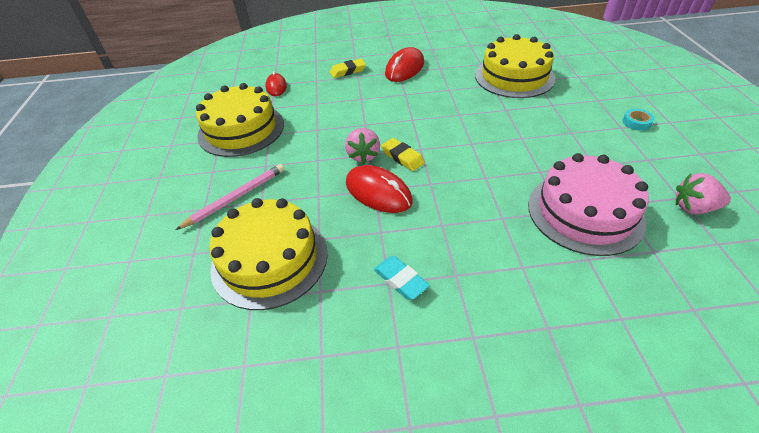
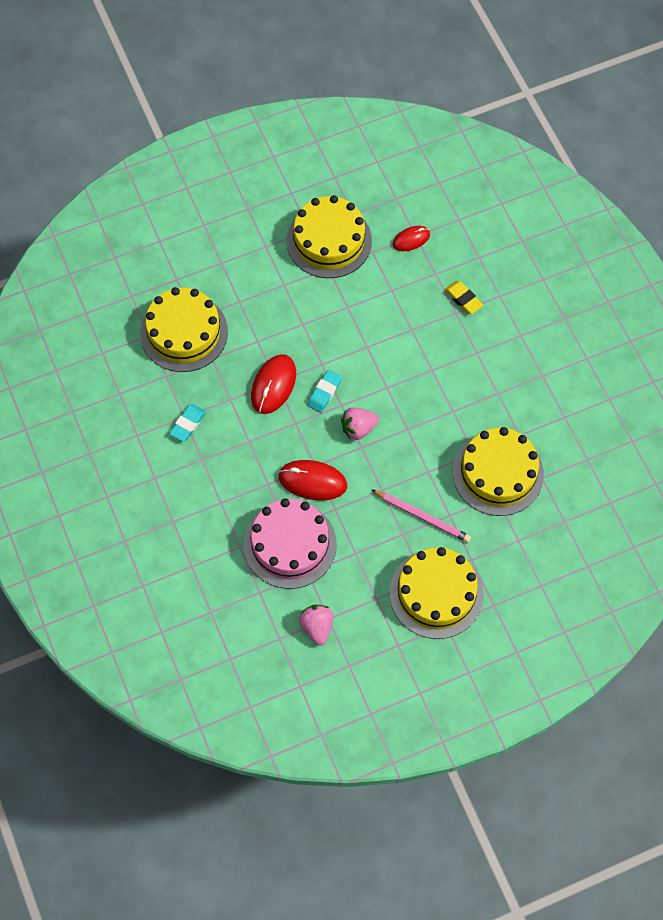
camera: 70 degrees right, 20 degrees up
(236, 197) = (239, 280): pink pencil -> pink pencil (422, 516)
(363, 155) = (318, 359): pink strawberry -> pink strawberry (358, 428)
(402, 157) = (324, 393): yellow eraser -> turquoise eraser
(405, 68) = (485, 356): red mouse -> red mouse (312, 481)
(636, 122) = (436, 593): turquoise tape -> yellow cake

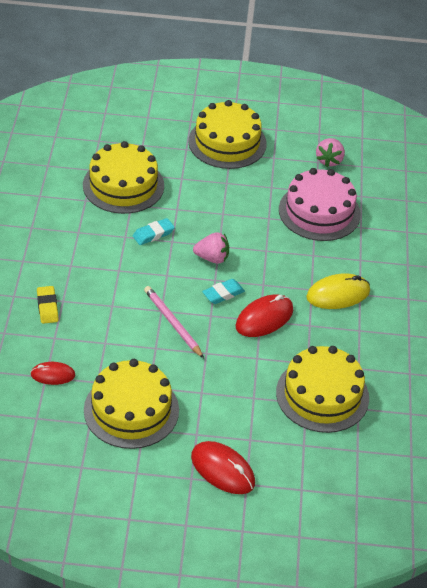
camera: 155 degrees left, 20 degrees down
(188, 424) = (358, 323): turquoise eraser -> turquoise eraser (153, 234)
(221, 448) = (338, 294): none -> yellow mouse
(312, 481) = (275, 241): red mouse -> red mouse (223, 470)
(422, 516) = (203, 185): pink pencil -> pink pencil (172, 323)

